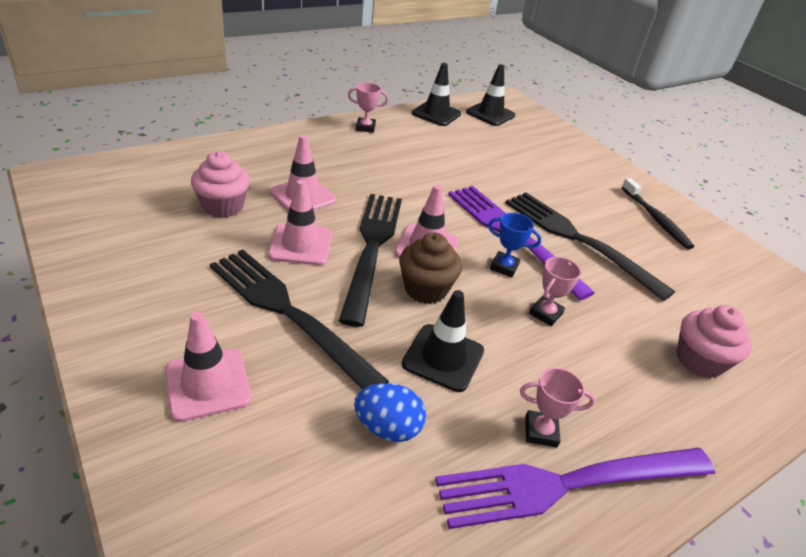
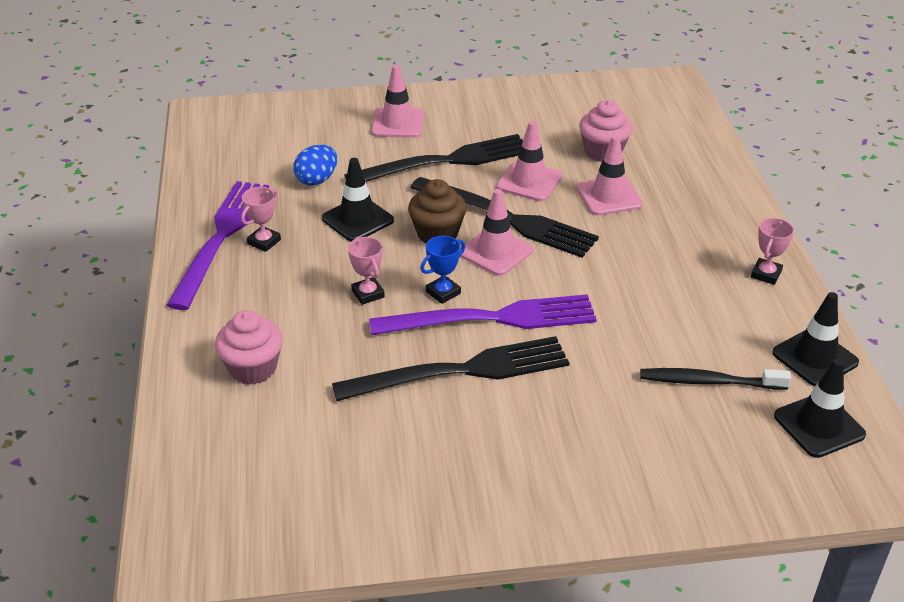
camera: 120 degrees right, 0 degrees up
(656, 219) = (471, 478): black toothbrush -> black toothbrush (709, 382)

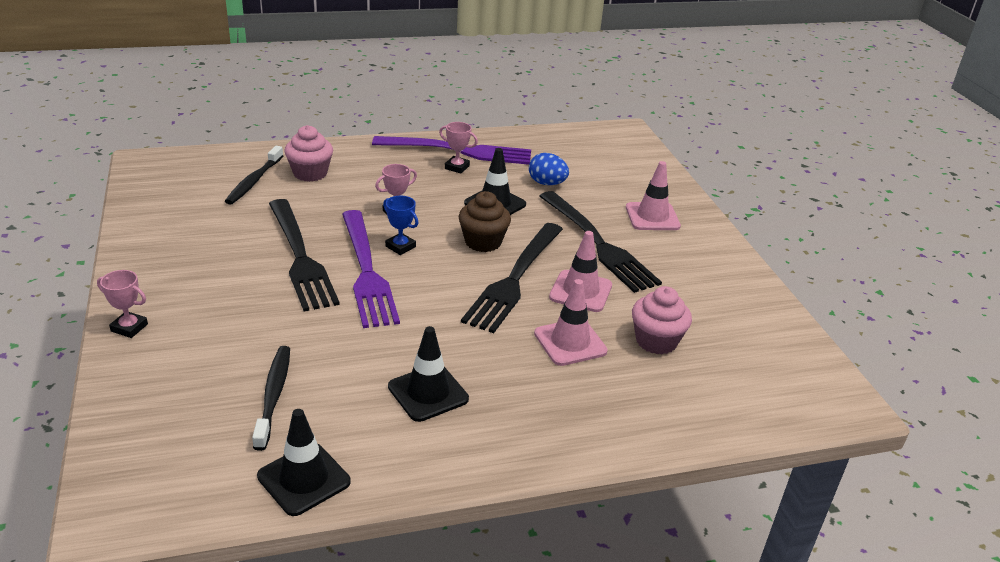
camera: 80 degrees right, 5 degrees down
(264, 423) = (254, 181): none -> black toothbrush
(496, 252) = (461, 272): pink traffic cone -> none
(766, 274) = (449, 454): pink trophy -> pink trophy (129, 328)
(819, 425) = (199, 469): black traffic cone -> black traffic cone (428, 393)

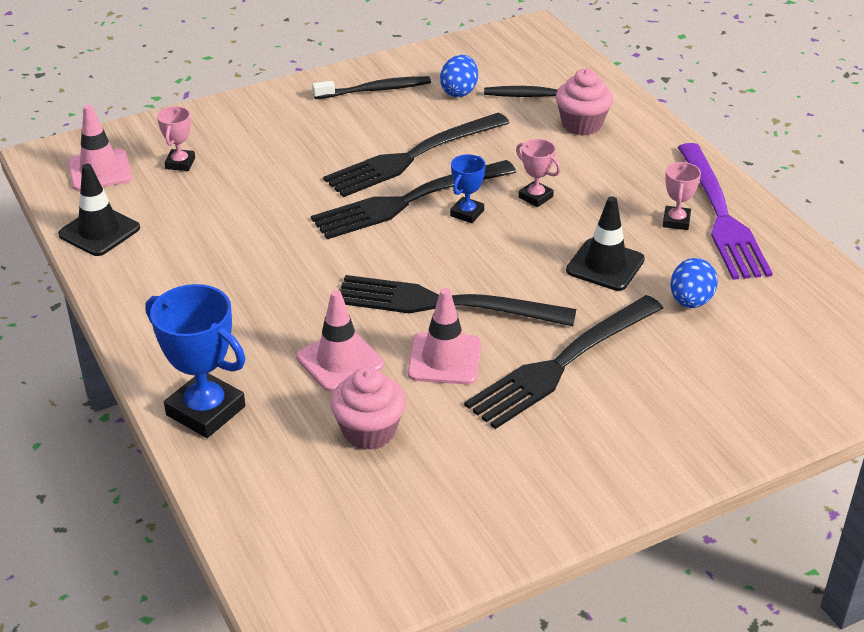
camera: 80 degrees right, 5 degrees up
(129, 328) = (263, 100): pink trophy -> pink trophy (180, 163)
(214, 215) = (459, 91): none -> blue egg
(273, 395) = (197, 192): black toothbrush -> black toothbrush (375, 90)
(367, 272) = (407, 202): purple fork -> black fork
(428, 393) = (225, 276): black traffic cone -> none
(483, 242) = (510, 269): brown cupcake -> none
(618, 428) = (206, 410): none -> blue trophy
(652, 217) = (666, 410): pink traffic cone -> pink traffic cone (100, 170)

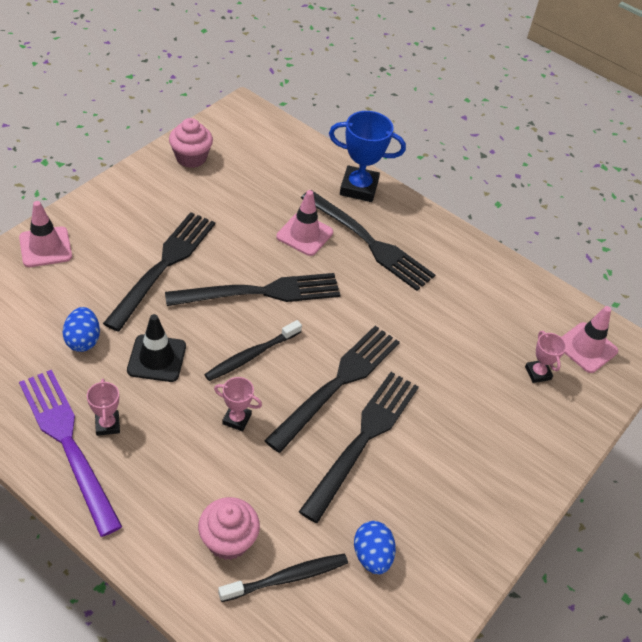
camera: 150 degrees right, 10 degrees up
(99, 231) = (530, 291): black traffic cone -> none
(254, 329) = (370, 243): none -> black fork
(369, 431) = (262, 196): pink cupcake -> pink cupcake (191, 158)
(375, 90) = (453, 529): black toothbrush -> black toothbrush (251, 355)
(444, 359) = (241, 251): pink traffic cone -> pink traffic cone (45, 247)
(467, 213) = (285, 383): blue trophy -> none

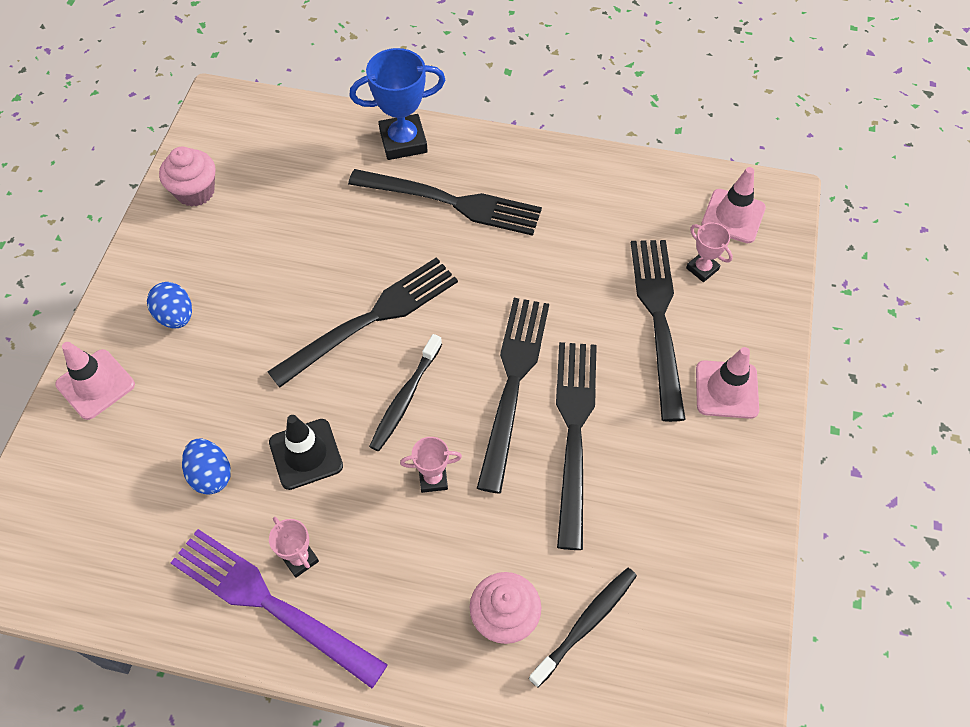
camera: 20 degrees left, 10 degrees up
(164, 265) = (246, 339): black fork -> black fork (658, 317)
(304, 234) = (378, 226): pink traffic cone -> pink traffic cone (726, 389)
(372, 556) = (654, 554): blue egg -> blue egg (176, 316)

